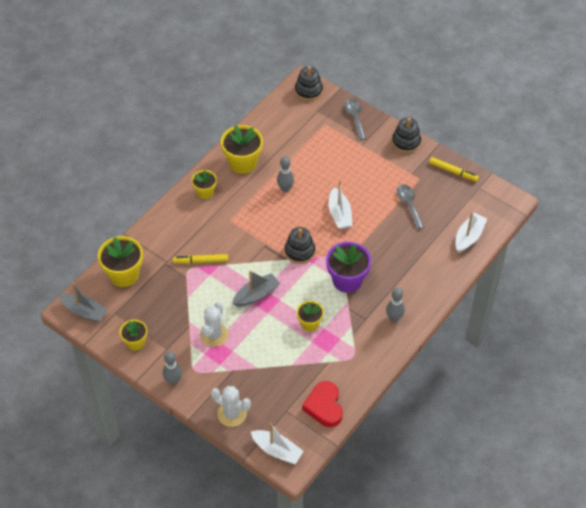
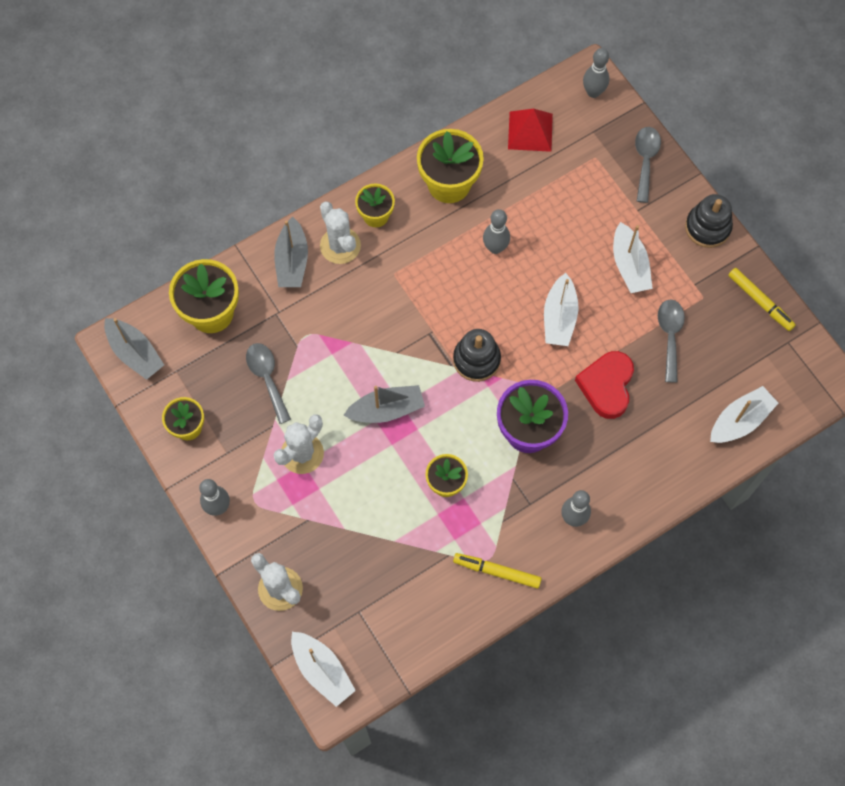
camera: 20 degrees right, 15 degrees up
(163, 231) = (292, 261): none -> grey boat
(174, 300) = (267, 378): none -> grey spoon
(190, 215) = (340, 246): none -> white cactus
(201, 261) = (328, 327): yellow marker -> yellow marker (497, 572)
(280, 121) = (530, 131): none -> red pyramid
(308, 90) = (593, 92): black stacking toy -> grey bowling pin
(324, 406) = (416, 624): red heart -> red heart (606, 386)
(369, 175) = (629, 265): none -> white boat

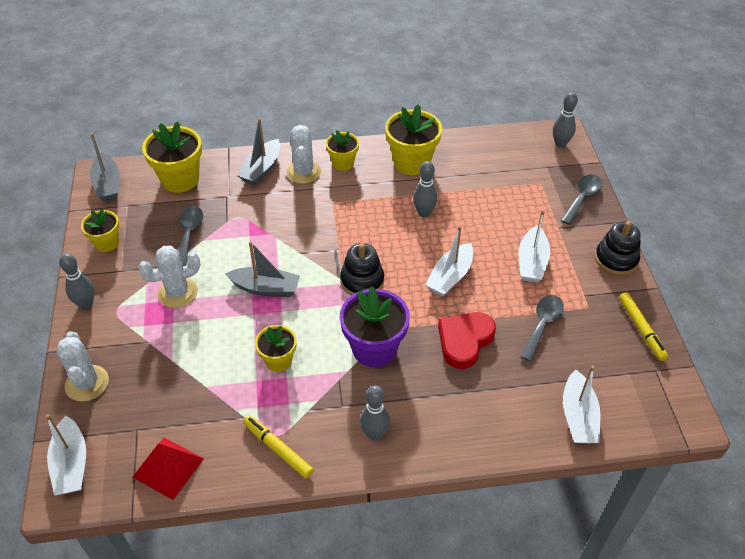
camera: 25 degrees right, 20 degrees down
(530, 131) = (495, 151): red pyramid -> red pyramid (168, 467)
(740, 421) = (578, 416): white boat -> white boat turned 105 degrees clockwise

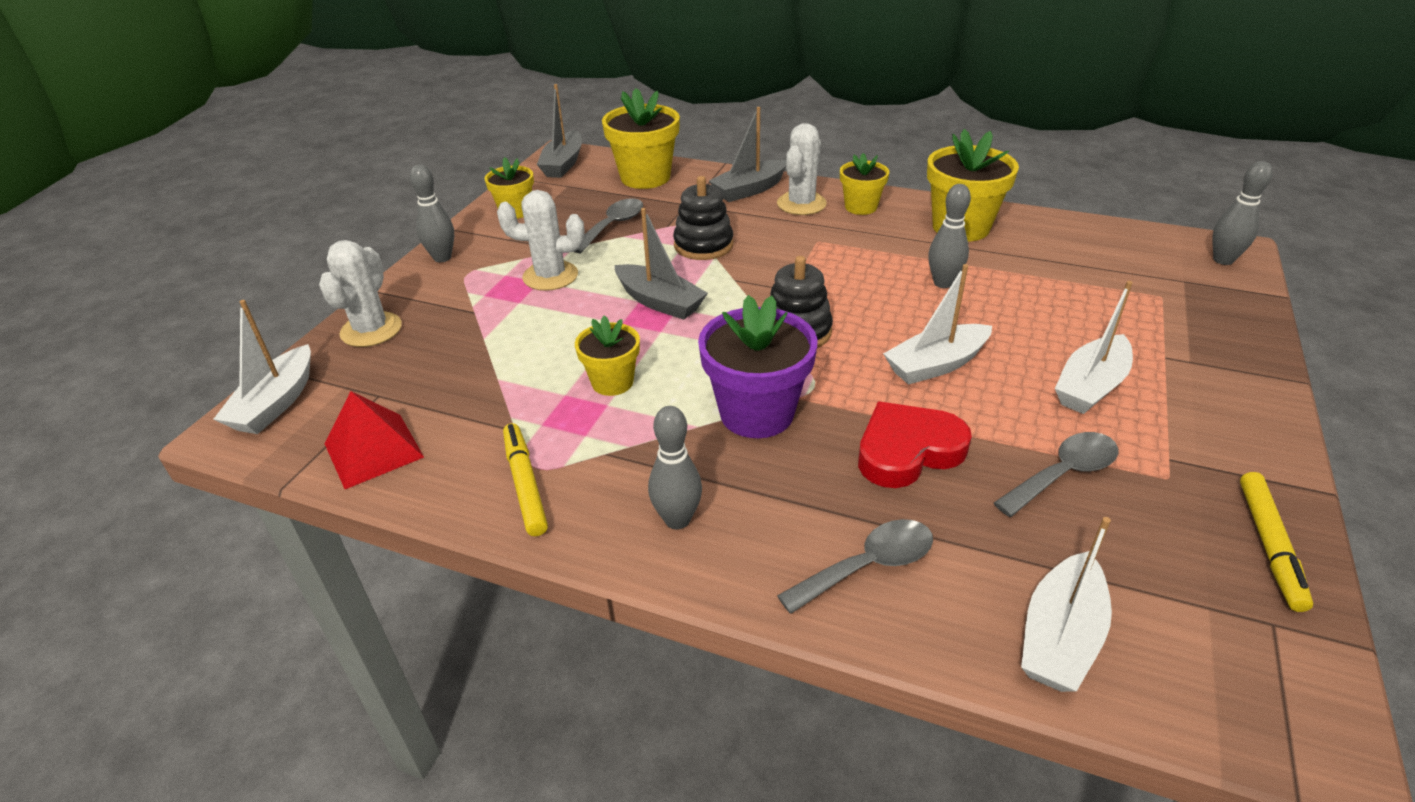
camera: 30 degrees right, 10 degrees down
(582, 198) = (1231, 331): grey spoon -> grey spoon (868, 566)
(616, 259) = (1261, 427): black stacking toy -> black stacking toy (703, 245)

